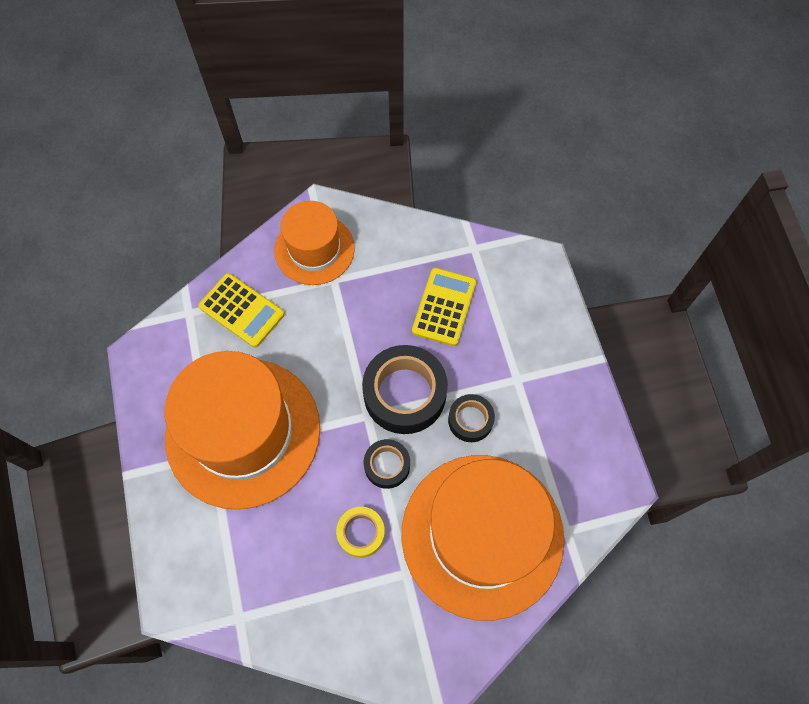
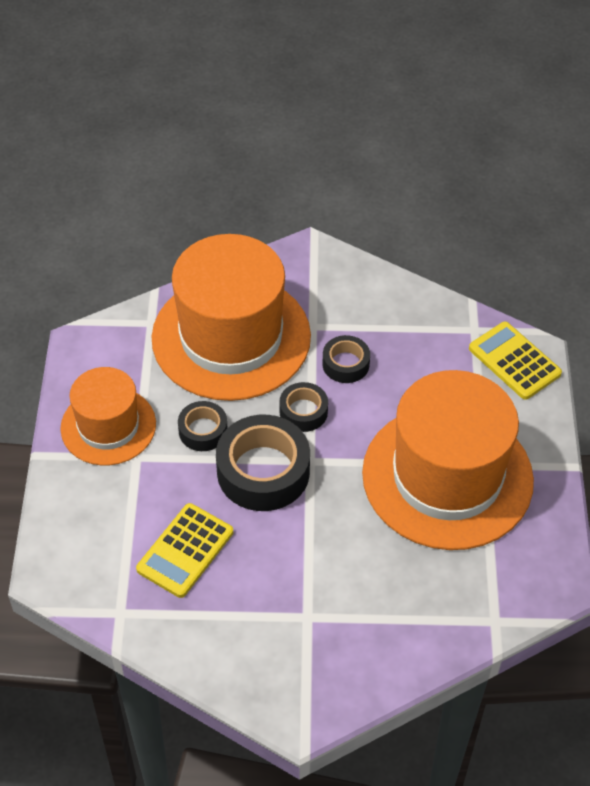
camera: 165 degrees left, 15 degrees down
(242, 310) = (428, 607): yellow calculator -> yellow calculator (514, 361)
(314, 249) = (321, 662): orange hat -> orange hat (108, 426)
(361, 533) = (345, 364): yellow tape -> black tape

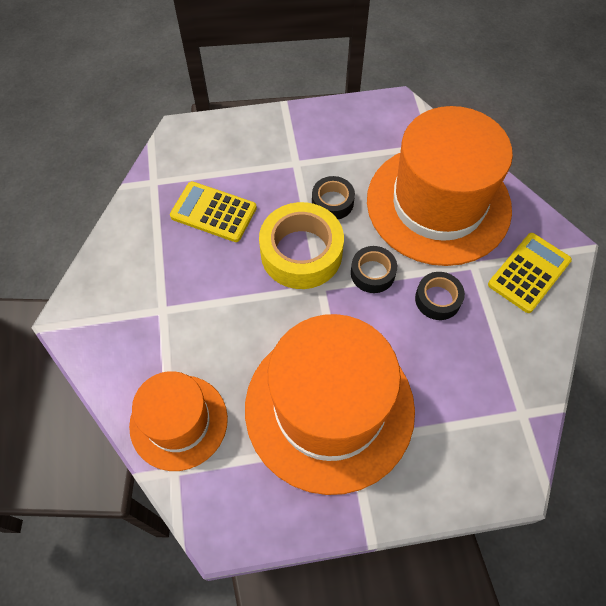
camera: 80 degrees right, 10 degrees up
(108, 426) = (321, 139): orange hat -> orange hat (178, 422)
(263, 471) = (301, 253): black tape -> yellow tape
(514, 361) = (493, 460): yellow calculator -> yellow calculator (529, 273)

